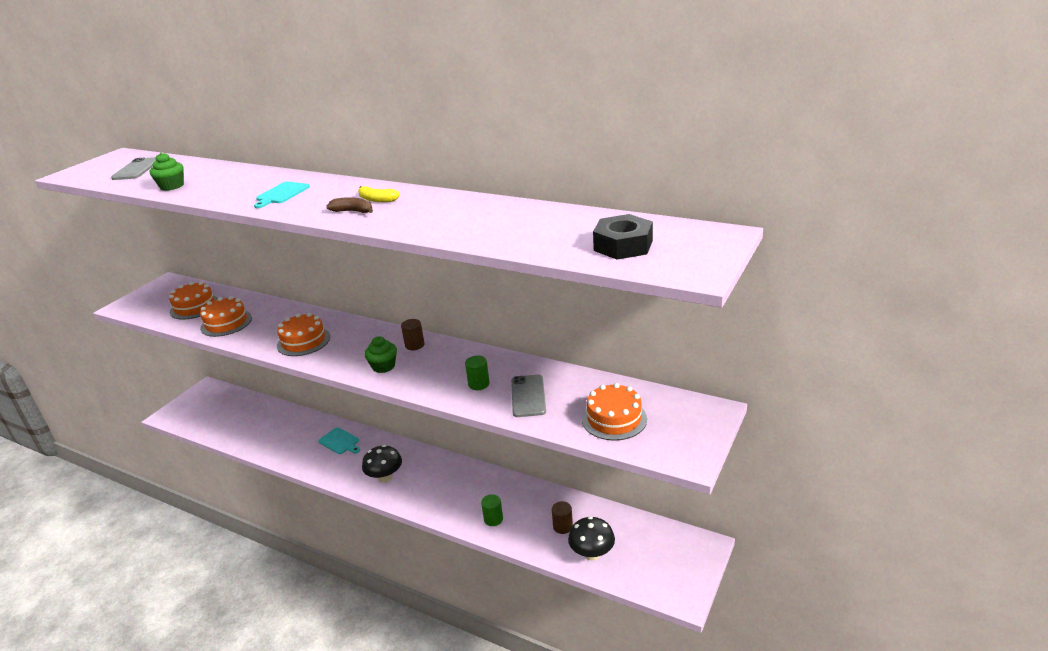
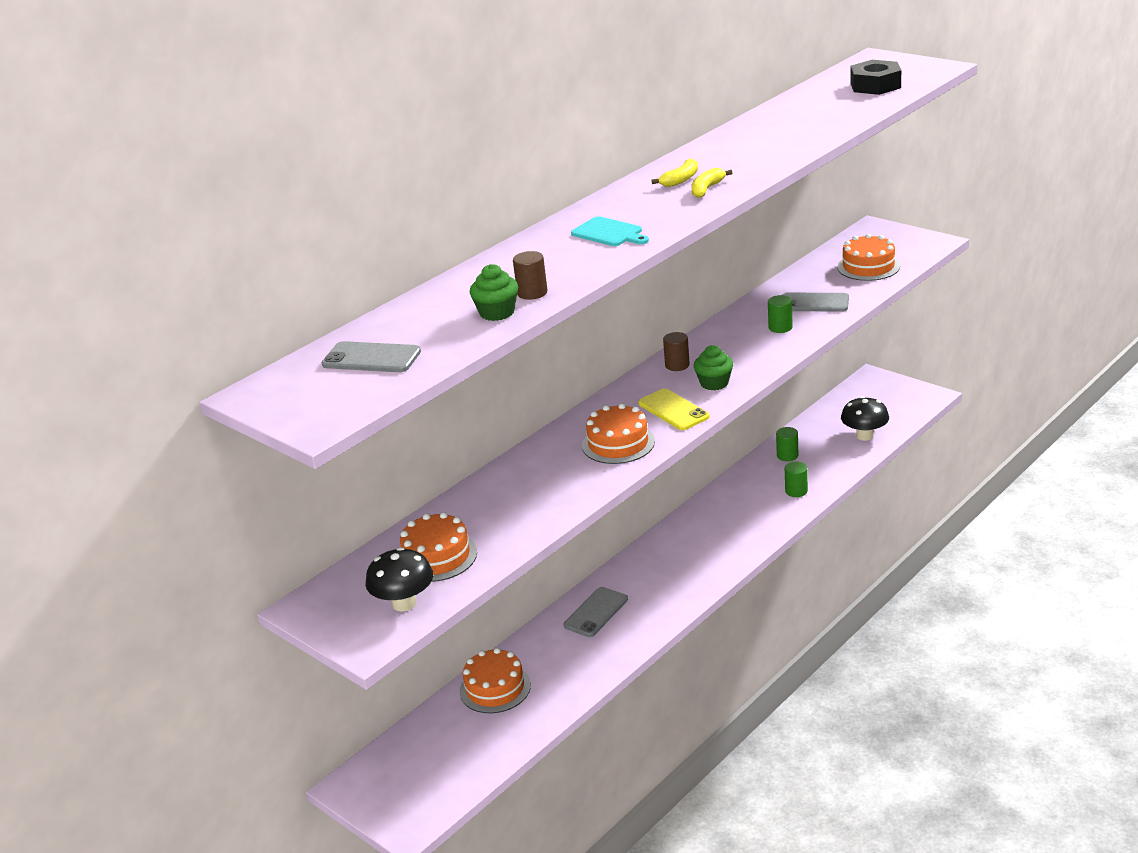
camera: 75 degrees left, 0 degrees up
(226, 323) = (518, 516): orange cake -> orange cake (495, 688)
(340, 442) = (596, 612): turquoise cutting board -> grey phone
(345, 355) = (673, 410): none -> yellow phone
(353, 211) = (706, 189): brown banana -> yellow banana
(385, 477) = (691, 569): black mushroom -> black mushroom (404, 603)
(548, 505) = (787, 455): none -> green cylinder
(563, 526) = (822, 449): brown cylinder -> brown cylinder (532, 293)

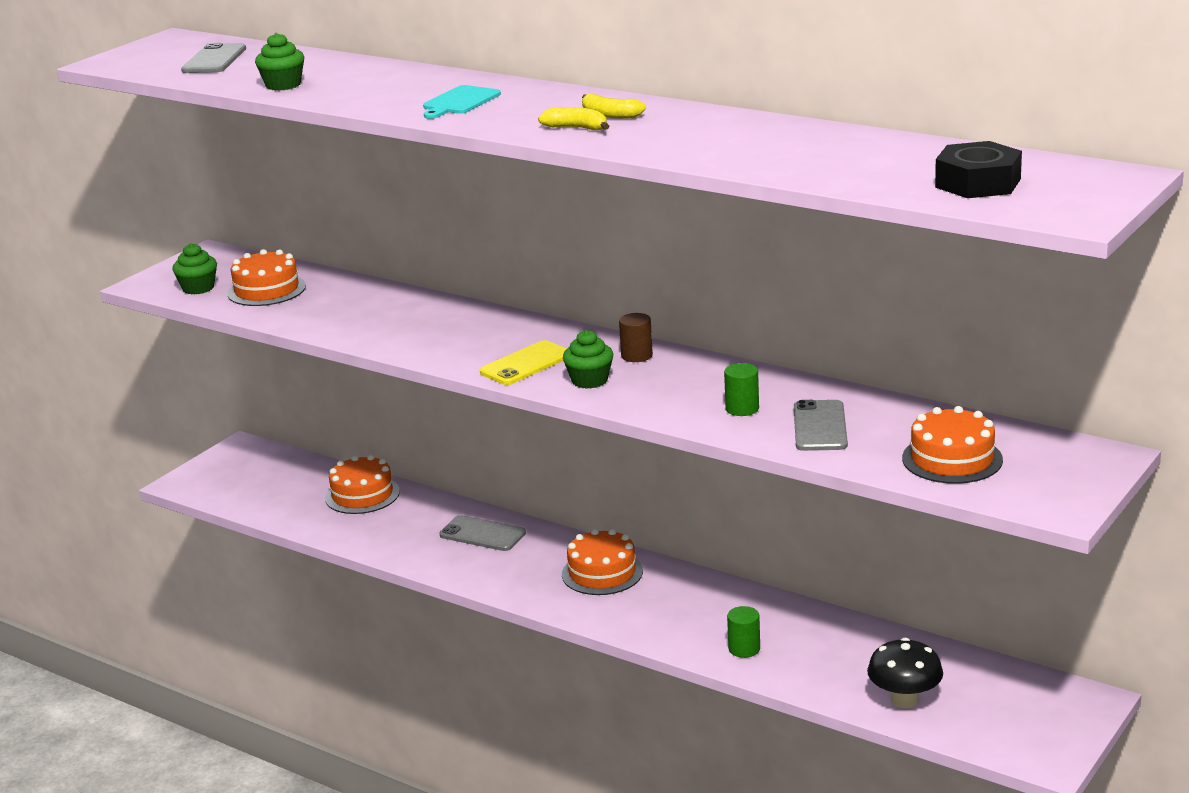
camera: 80 degrees right, 5 degrees down
(404, 603) = (198, 288): black mushroom -> green cupcake
(532, 293) = (321, 91): brown cylinder -> none
(618, 443) = (456, 343): orange cake -> orange cake (602, 573)
(787, 455) = (835, 636): green cylinder -> none

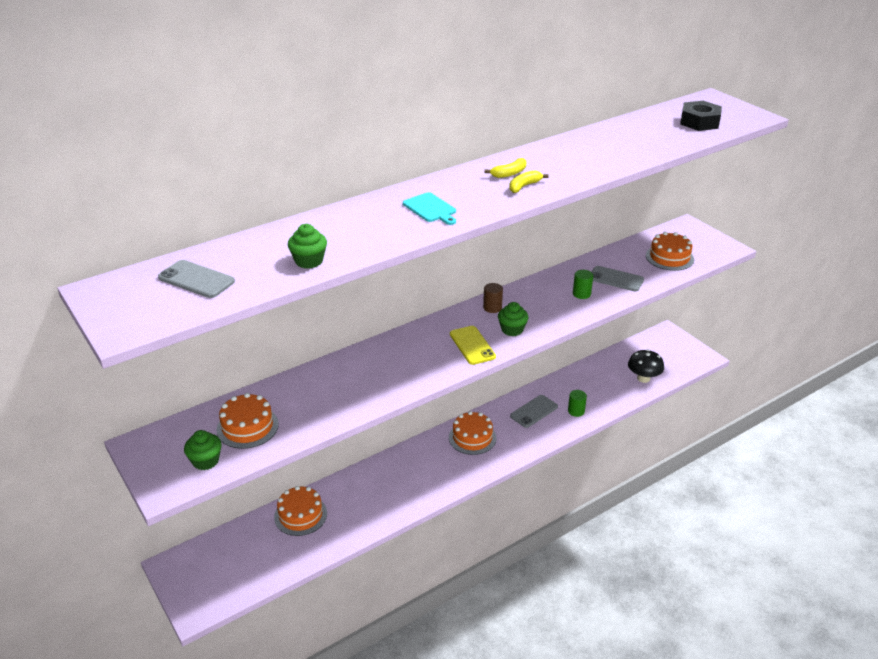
camera: 70 degrees left, 10 degrees up
(482, 534) = (395, 473): grey phone -> grey phone (534, 411)

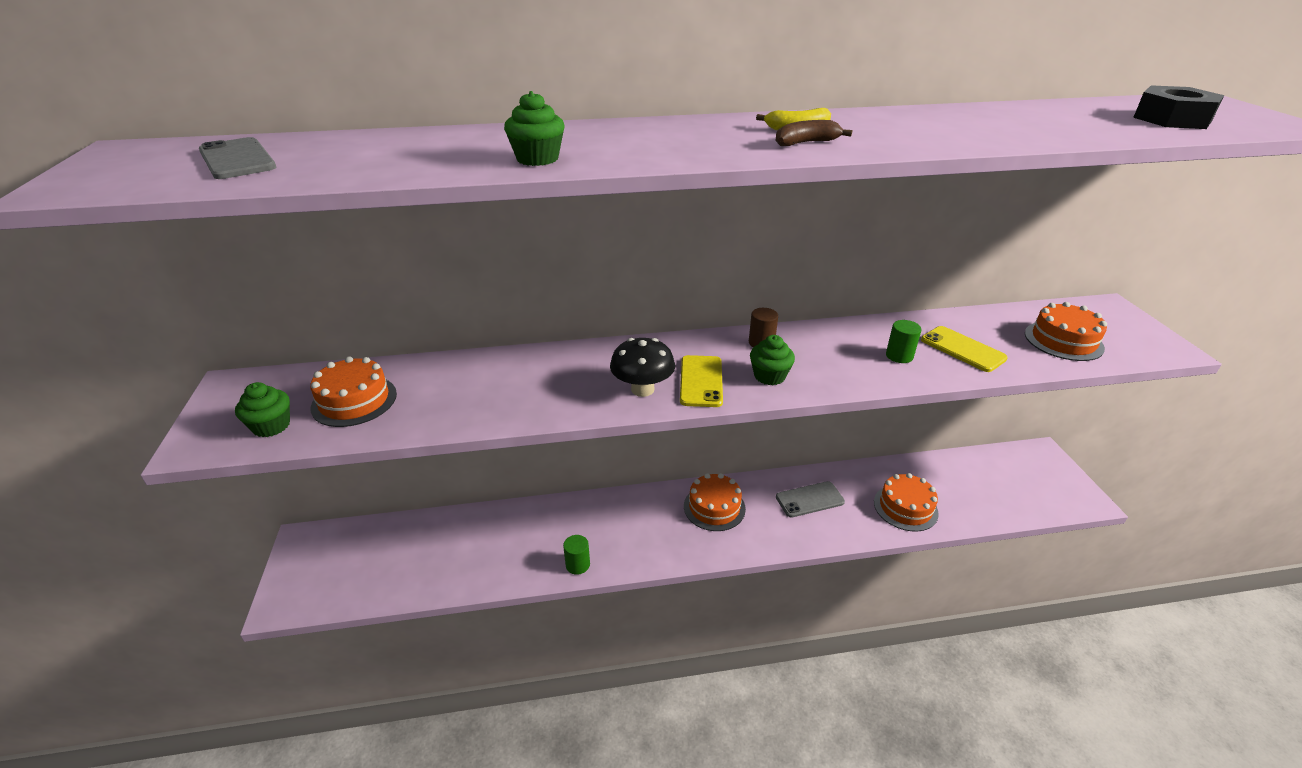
camera: 25 degrees right, 0 degrees up
(300, 515) = (465, 532): orange cake -> orange cake (905, 507)
(309, 261) = (396, 166): green cupcake -> green cupcake (537, 159)
(430, 209) = (637, 144): turquoise cutting board -> none
(524, 186) = (806, 143): yellow banana -> brown banana
(576, 411) = (866, 517): green cylinder -> green cylinder (577, 565)
(616, 279) = (962, 349): grey phone -> yellow phone
(643, 378) = (983, 503): black mushroom -> black mushroom (642, 389)

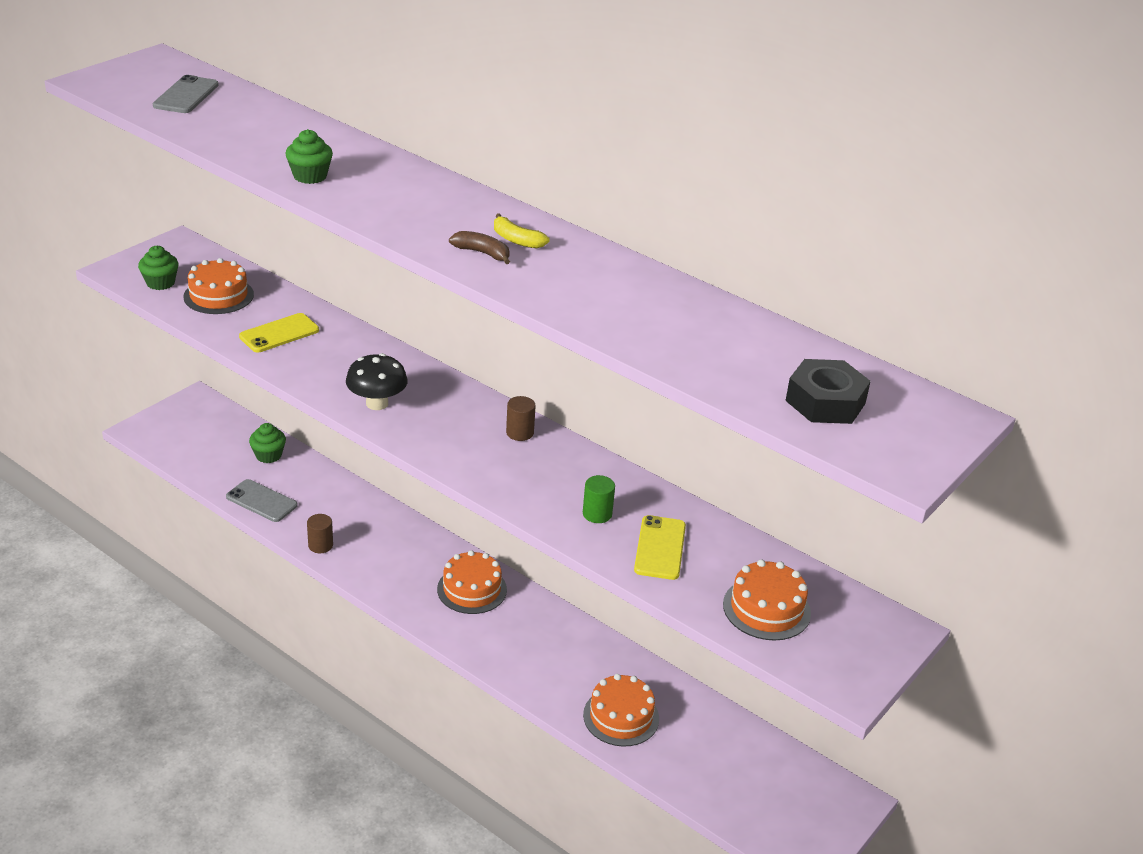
camera: 45 degrees right, 0 degrees up
(577, 565) = (320, 545): green cylinder -> brown cylinder
(701, 381) = (422, 425): yellow phone -> yellow phone (279, 333)
(769, 376) = (472, 455): green cupcake -> green cupcake (268, 455)
(809, 499) = (554, 646): grey phone -> grey phone (261, 501)

